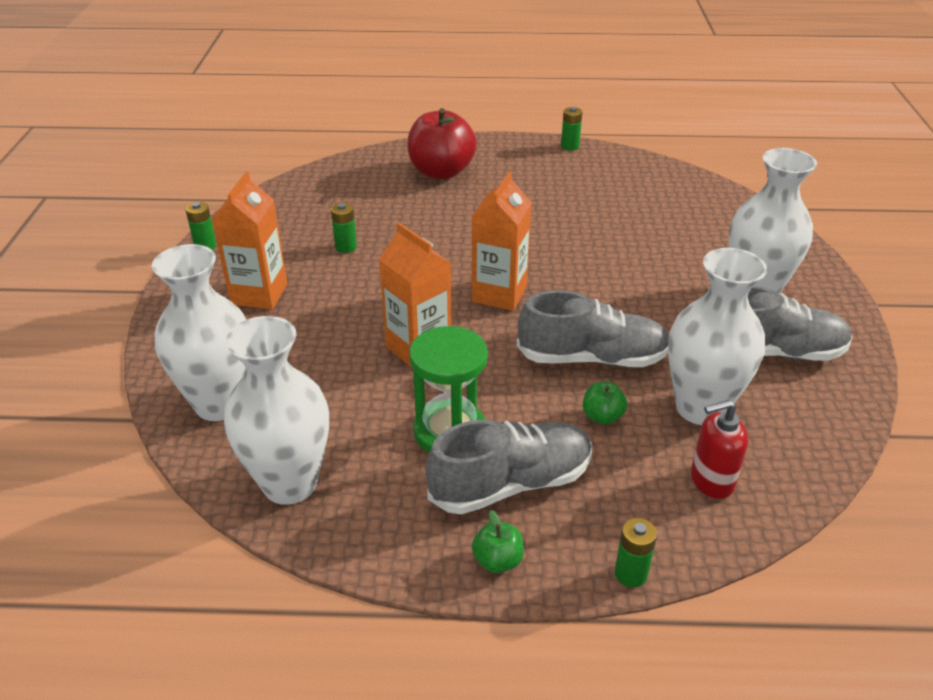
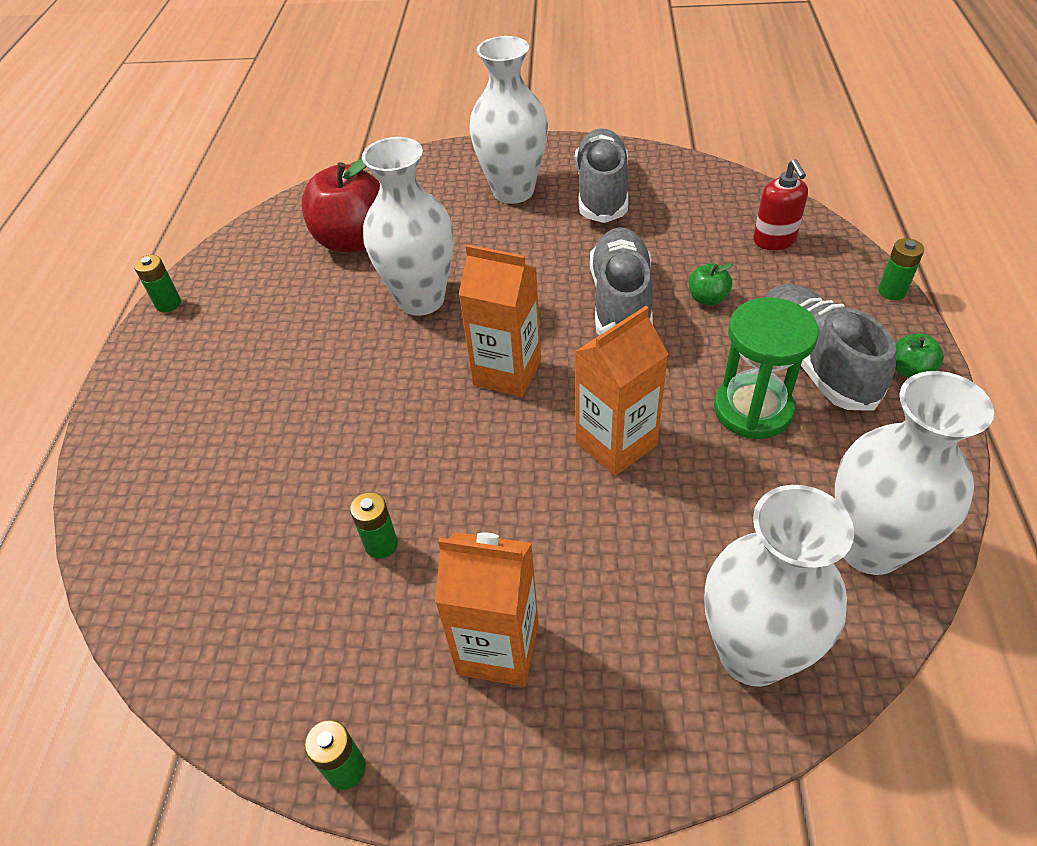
camera: 85 degrees left, 10 degrees up
(441, 172) = (191, 440): red apple -> red apple (354, 240)
(700, 408) = (684, 238): white vase -> white vase (421, 299)

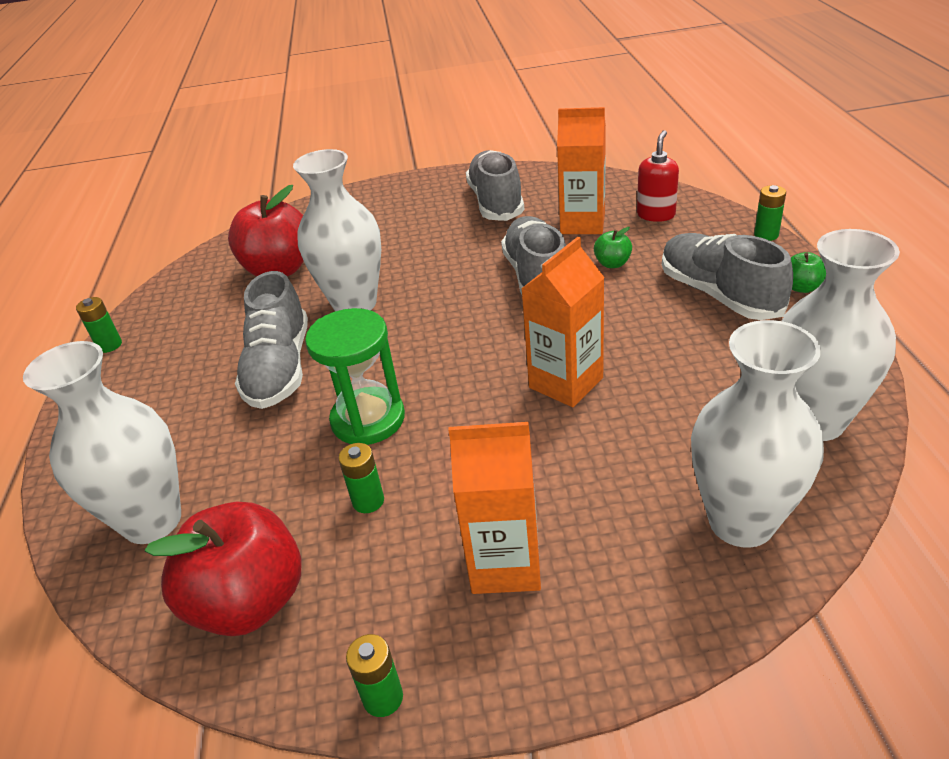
camera: 10 degrees left, 10 degrees down
(244, 633) = (249, 601): none -> red apple
(328, 366) = (279, 368): none -> grey shoe
(507, 372) = (450, 346): orange carton -> orange carton (582, 224)
(513, 191) = (417, 213): white vase -> white vase (152, 521)
(753, 409) = (678, 337): green hourglass -> green hourglass (368, 419)
(774, 241) = (656, 215): red soap dispenser -> red soap dispenser turned 135 degrees counterclockwise

